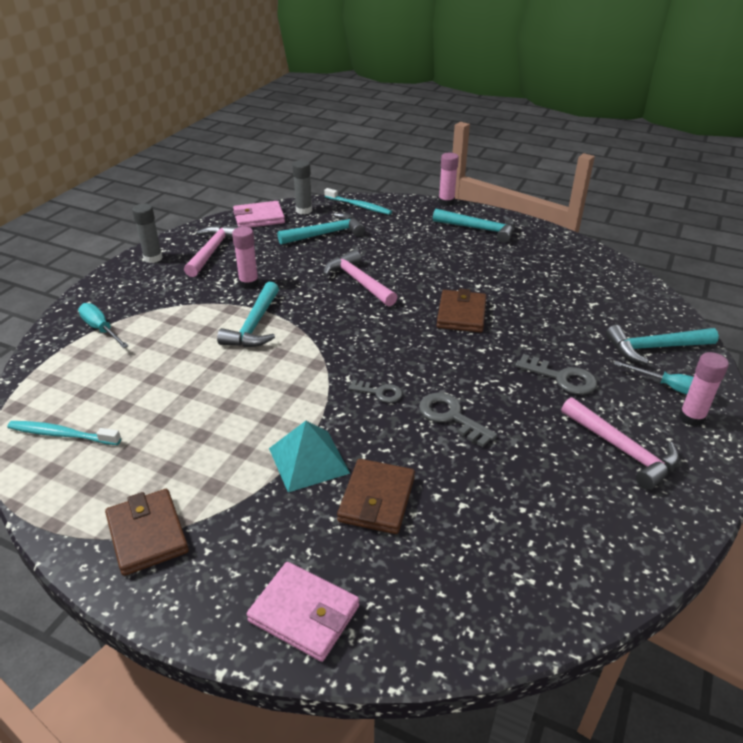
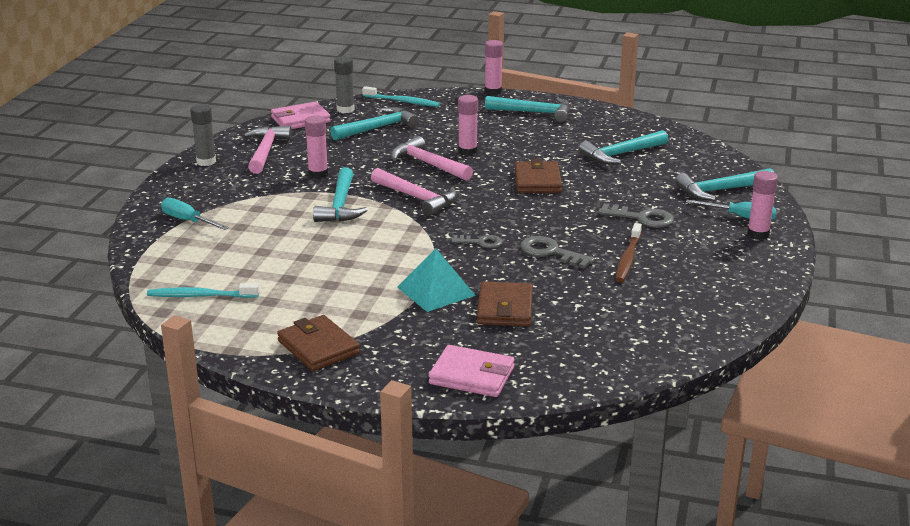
camera: 10 degrees left, 10 degrees down
(401, 270) = (467, 151): none -> pink glue stick
(535, 437) = (628, 258): none -> brown toothbrush
(555, 288) = (621, 154): none -> turquoise hammer
(622, 450) = (703, 259): pink hammer -> pink hammer (417, 198)

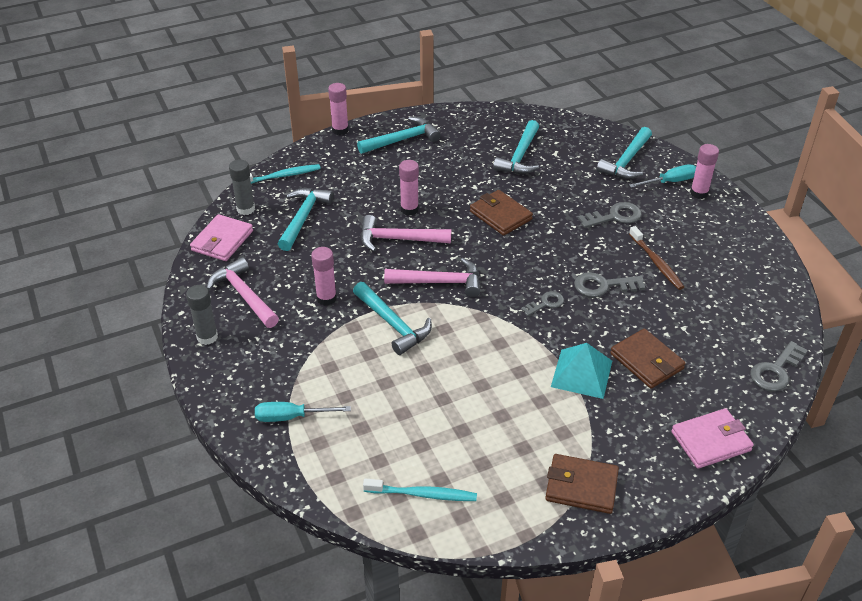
camera: 40 degrees left, 15 degrees up
(201, 296) = (422, 494): turquoise toothbrush -> turquoise toothbrush turned 135 degrees counterclockwise
(616, 366) = (775, 371): none -> grey key

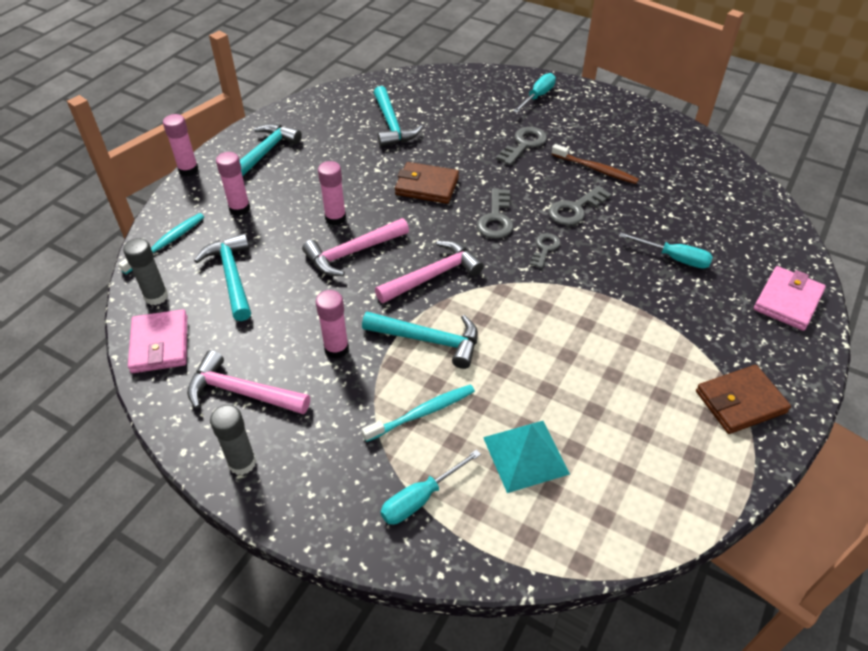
camera: 35 degrees left, 5 degrees up
(422, 494) = (623, 498): turquoise toothbrush -> turquoise toothbrush (422, 413)
(581, 373) = (637, 297): turquoise pyramid -> turquoise pyramid (525, 455)
(626, 161) = (486, 93): turquoise hammer -> none
(647, 361) = (674, 258): brown wallet -> turquoise screwdriver
(699, 193) = (568, 96): pink glue stick -> pink glue stick (239, 209)
(775, 371) = (769, 216): grey key -> grey key (496, 219)

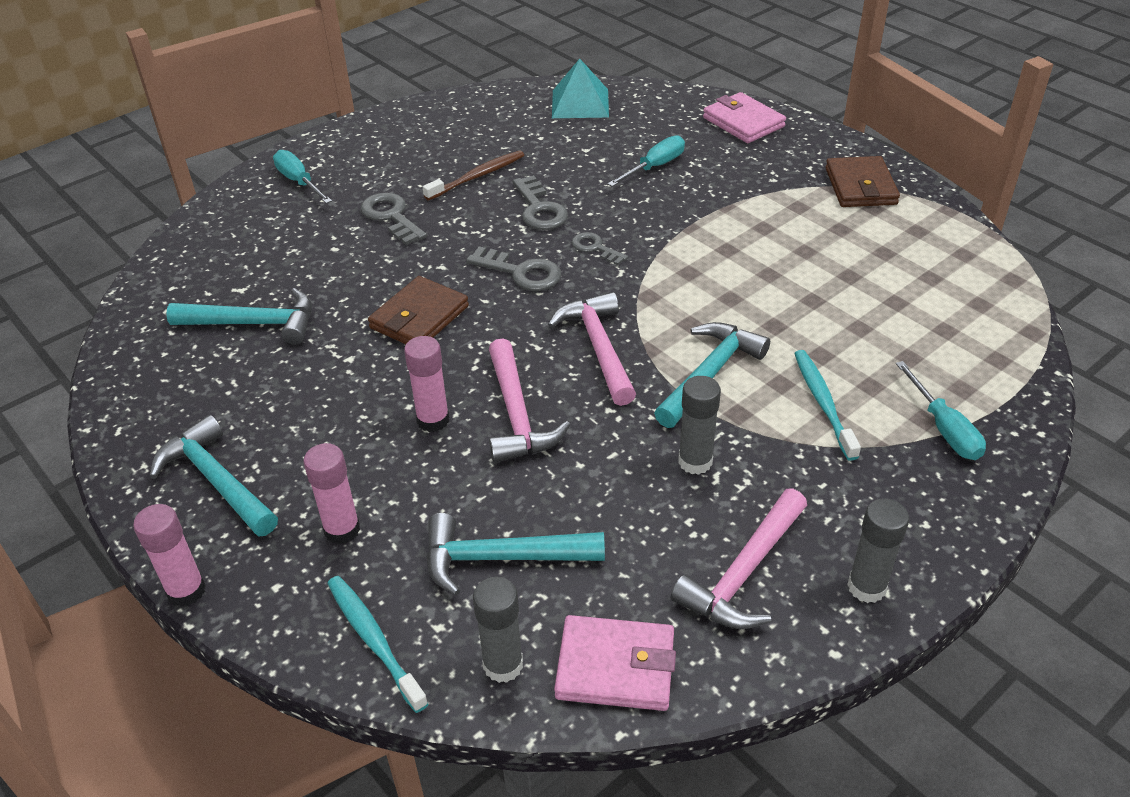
camera: 70 degrees left, 5 degrees down
(336, 349) = (695, 461): pink glue stick -> grey glue stick
(525, 455) = (899, 337): turquoise pyramid -> turquoise pyramid (580, 103)

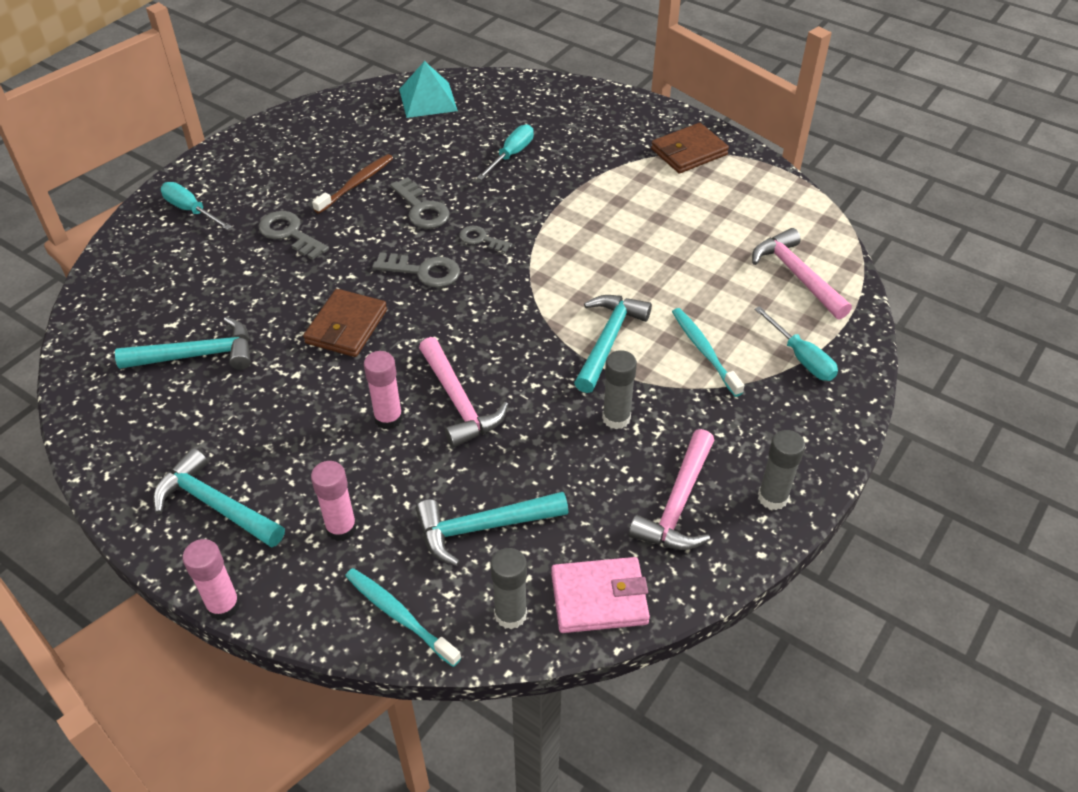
camera: 15 degrees left, 5 degrees up
(598, 348) = (510, 331): pink hammer -> pink hammer (796, 275)
(743, 122) = (576, 102): pink wallet -> none
(860, 186) = (689, 152): brown wallet -> brown wallet turned 75 degrees clockwise

